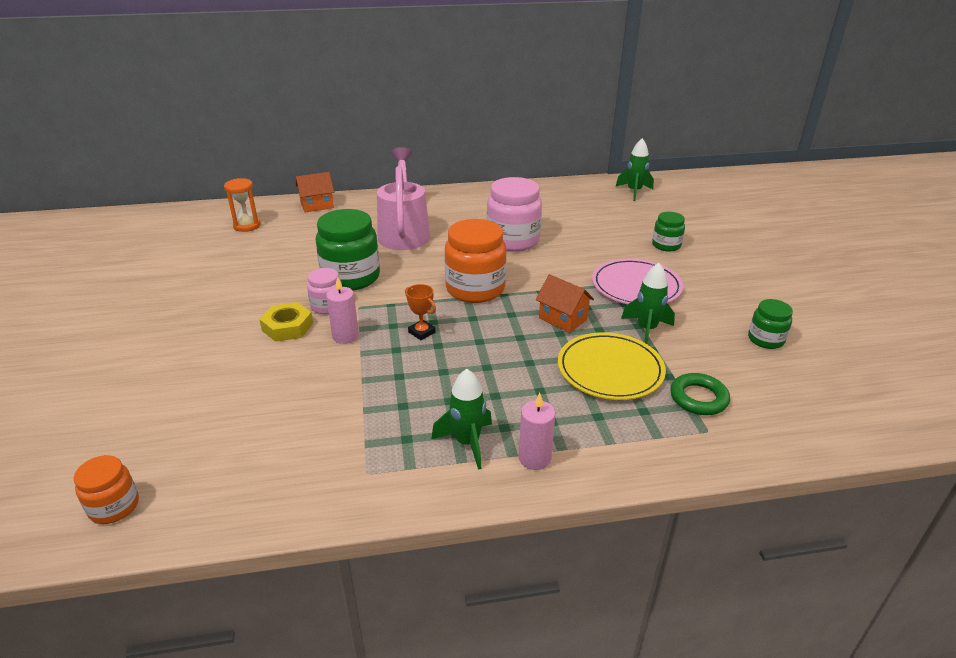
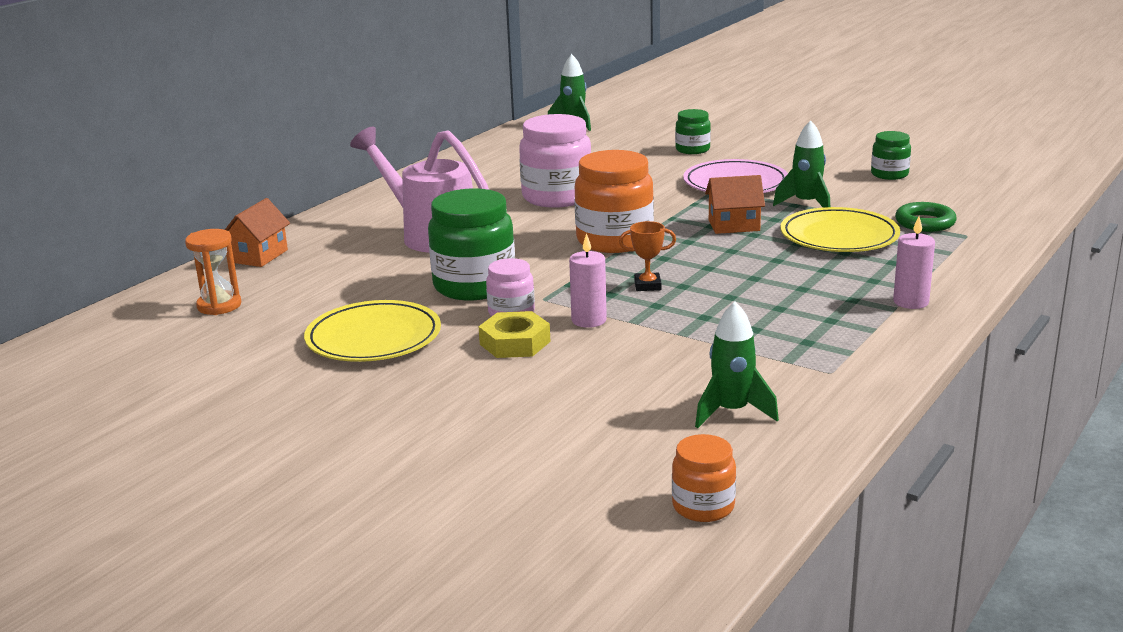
camera: 45 degrees left, 10 degrees down
(251, 282) = (373, 338): none -> yellow plate
(467, 443) = (852, 320): green rocket -> green rocket (732, 412)

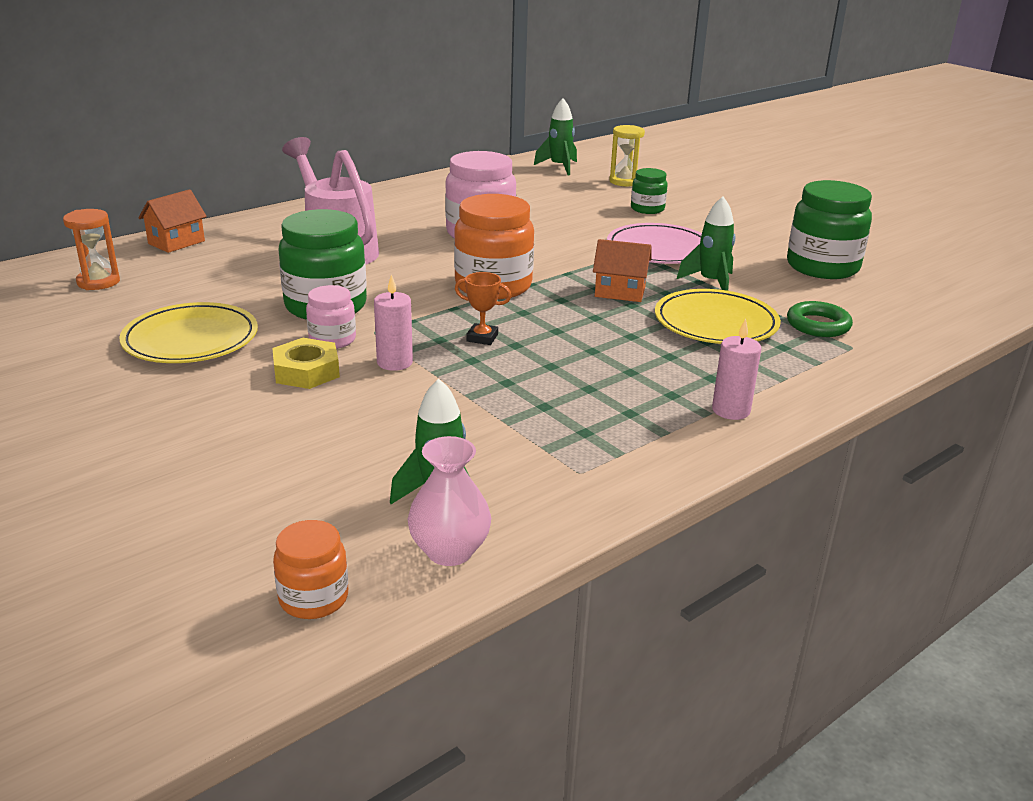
camera: 15 degrees right, 5 degrees up
(648, 128) = (624, 181): none -> yellow hourglass
(780, 450) = (449, 551): none -> pink vase
(889, 174) = (822, 267): green jar -> green jar, size x1.86

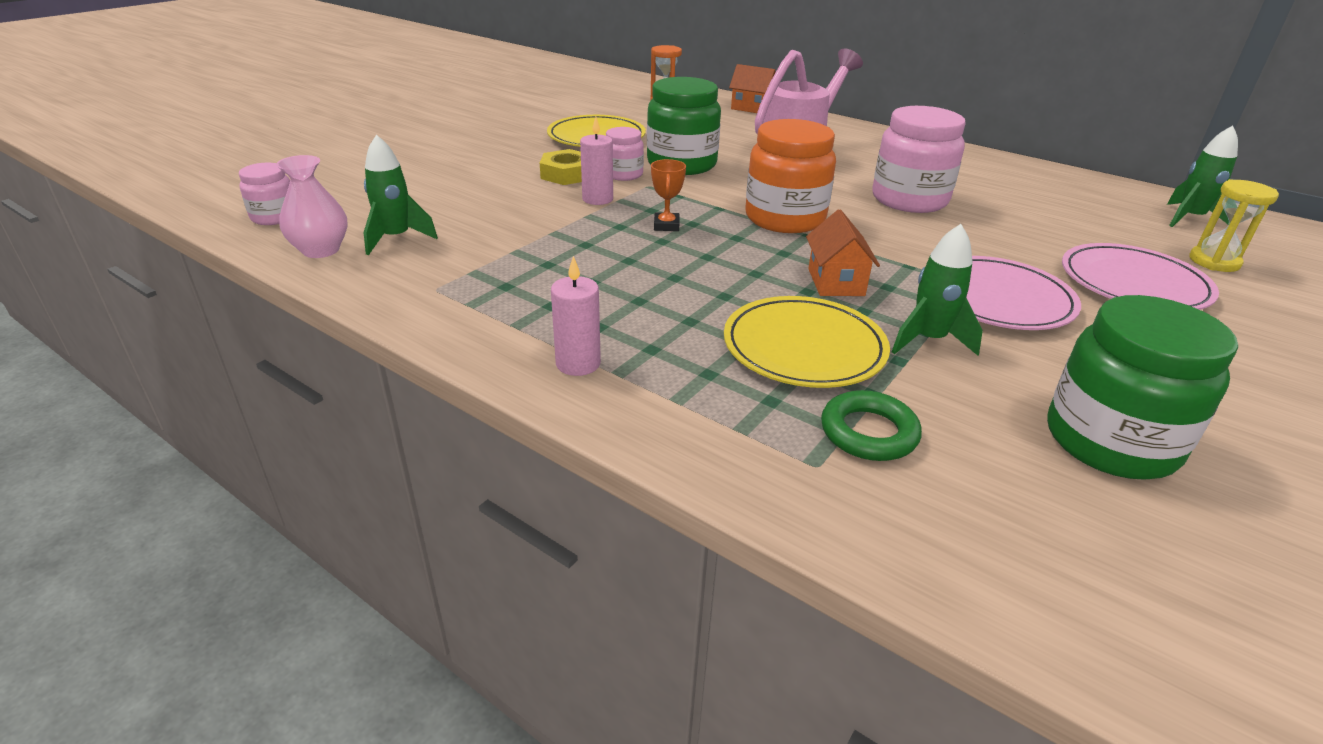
camera: 75 degrees right, 5 degrees up
(313, 598) = (274, 217): orange jar -> pink jar
(647, 209) = (1133, 283): green jar -> pink plate

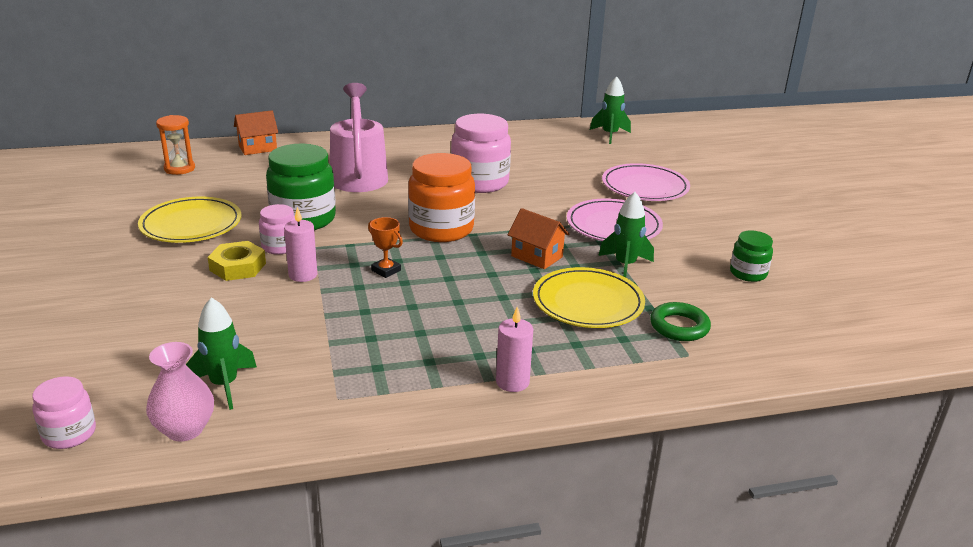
camera: 50 degrees left, 5 degrees down
(1110, 441) = (748, 273): green jar -> green jar, size x0.54
(1214, 262) = (652, 158): yellow hourglass -> none

